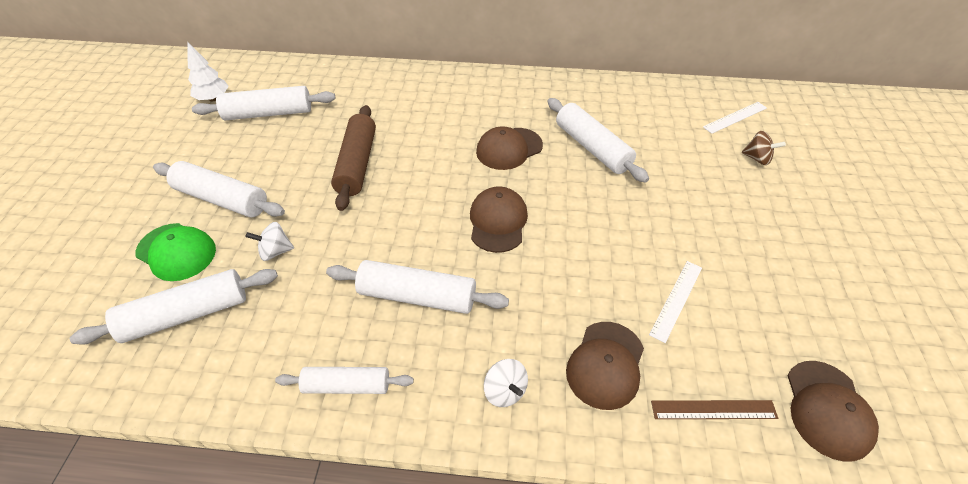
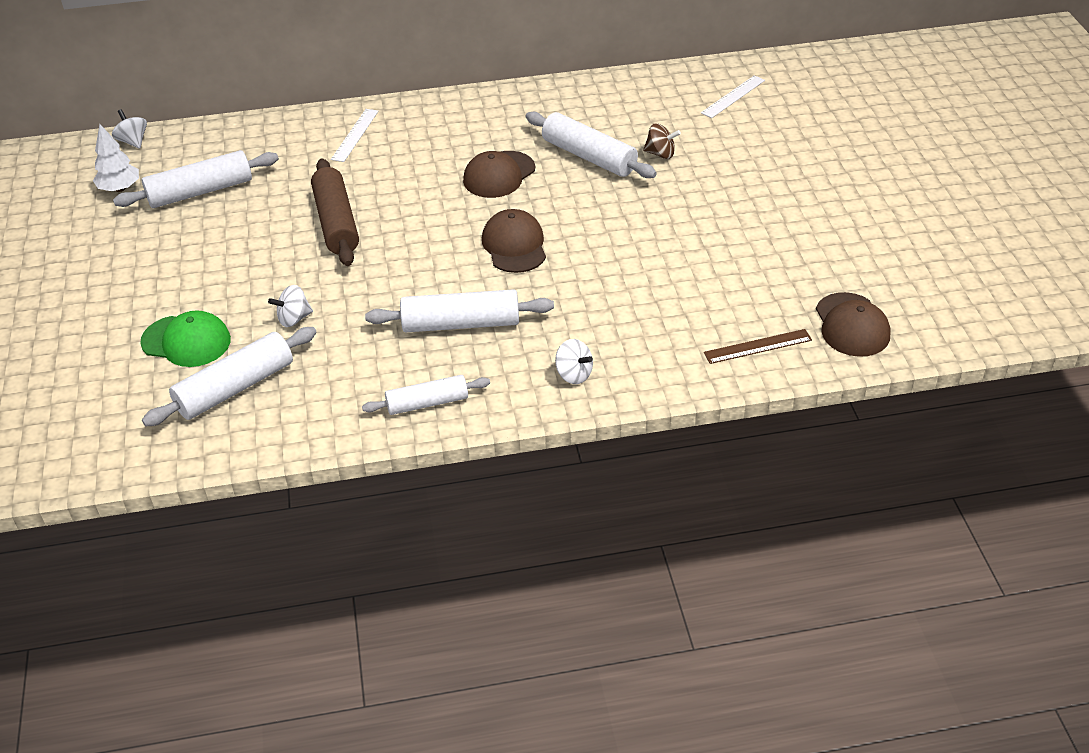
camera: 15 degrees left, 5 degrees down
(222, 199) = (203, 285): white rolling pin -> none
(245, 63) = (133, 141): none -> white spinning top
(605, 364) = (657, 336): brown cap -> none
(676, 300) = (708, 274): white ruler -> white ruler (355, 135)
(757, 158) = (762, 134): brown spinning top -> brown spinning top (660, 154)

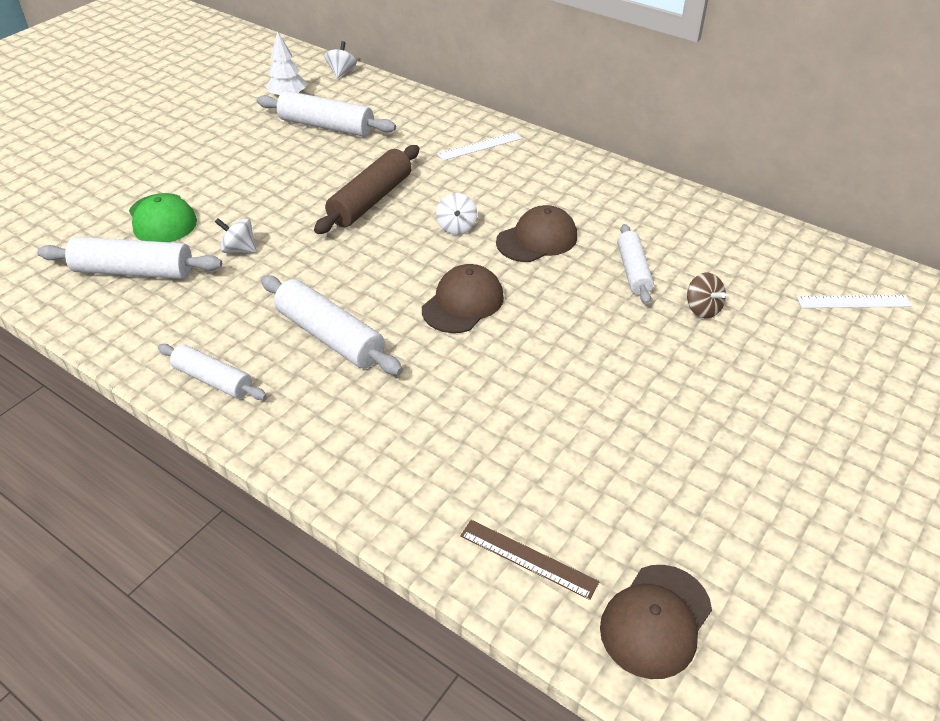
camera: 45 degrees right, 0 degrees up
(499, 175) = (537, 239): brown cap -> brown cap turned 150 degrees clockwise
(573, 374) = (341, 446): white spinning top -> white spinning top (456, 227)
(589, 156) = (633, 271): white rolling pin -> white rolling pin, size x0.65

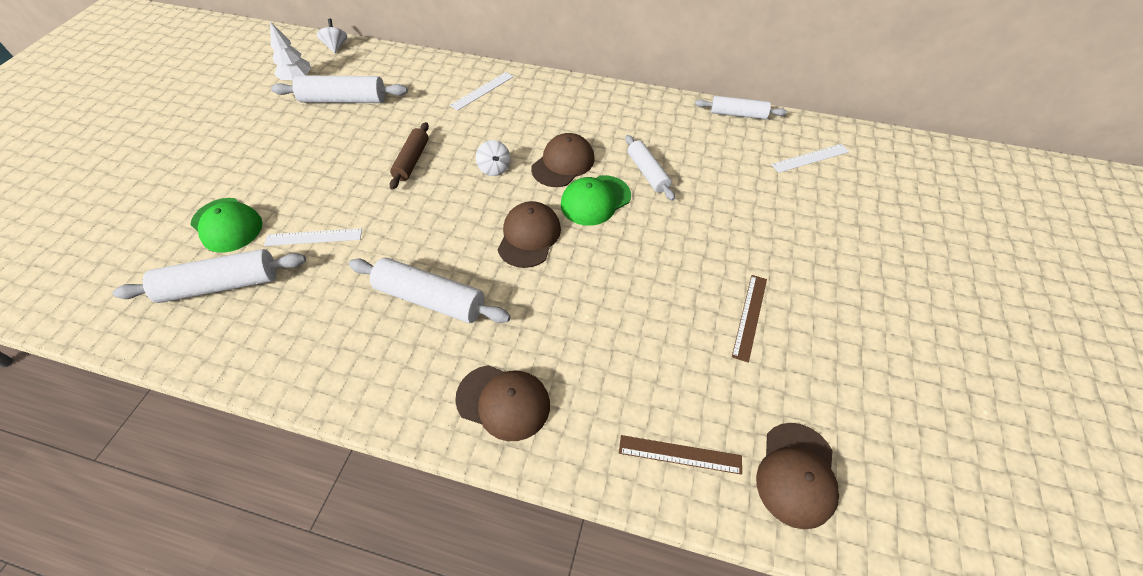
camera: 20 degrees left, 10 degrees up
(213, 380) = (342, 373): white rolling pin -> white rolling pin (738, 114)
(239, 249) = (313, 237): white spinning top -> white ruler
(360, 452) = (503, 402): none -> brown cap
(371, 200) = (412, 161): brown rolling pin -> brown rolling pin, size x0.65
(556, 285) = (595, 200): none -> green cap
(682, 448) = (749, 316): none -> brown ruler
(702, 309) = (711, 192): brown spinning top -> none

